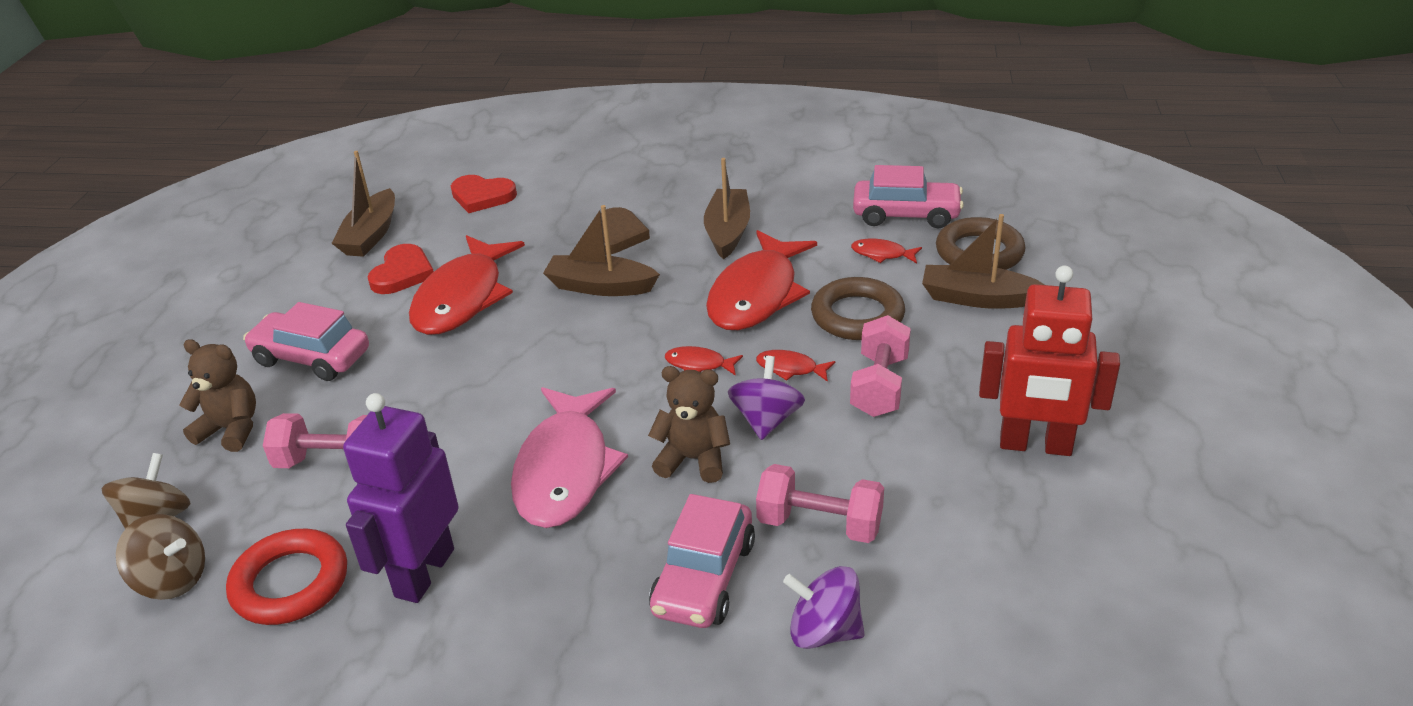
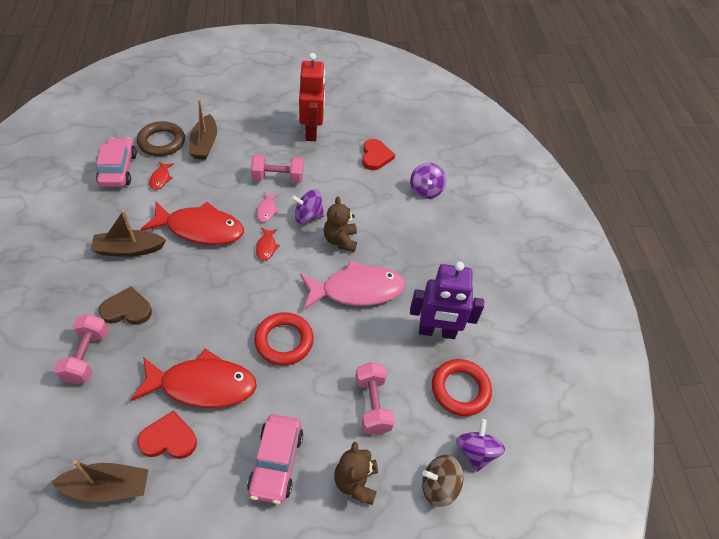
camera: 110 degrees left, 15 degrees up
(172, 579) = (475, 452): brown spinning top -> purple spinning top
(482, 196) = (53, 416): red heart -> red heart (375, 156)
(497, 374) = (284, 341): none -> red ring
(600, 287) = (190, 306): brown boat -> none
(703, 577) = (410, 228): pink car -> none
(790, 368) = (267, 210): red fish -> pink fish
(819, 524) = (371, 194): pink dumbbell -> pink dumbbell (87, 356)
(857, 315) = (220, 187): brown ring -> none

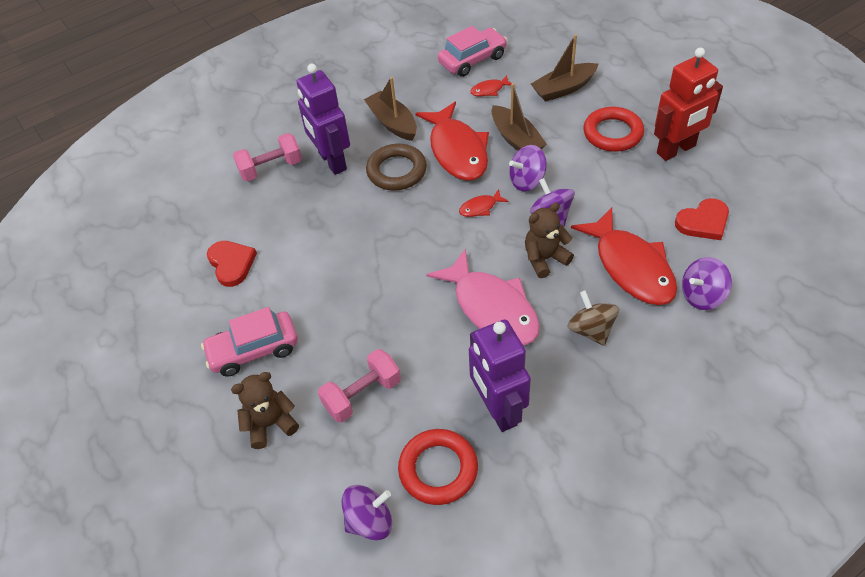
camera: 70 degrees right, 0 degrees up
(107, 487) = (170, 253): brown boat -> brown boat (516, 139)
(127, 309) = (332, 161): brown heart -> purple robot
(162, 142) = (534, 62): brown ring -> brown ring (396, 171)
(203, 385) = (294, 254): red fish -> red fish (631, 267)
(267, 210) = (527, 181): pink fish -> purple spinning top
(278, 178) = (578, 163): pink dumbbell -> none
(284, 341) = (382, 284): red ring -> red ring (612, 133)
(438, 486) = (308, 502): brown spinning top -> brown spinning top (591, 330)

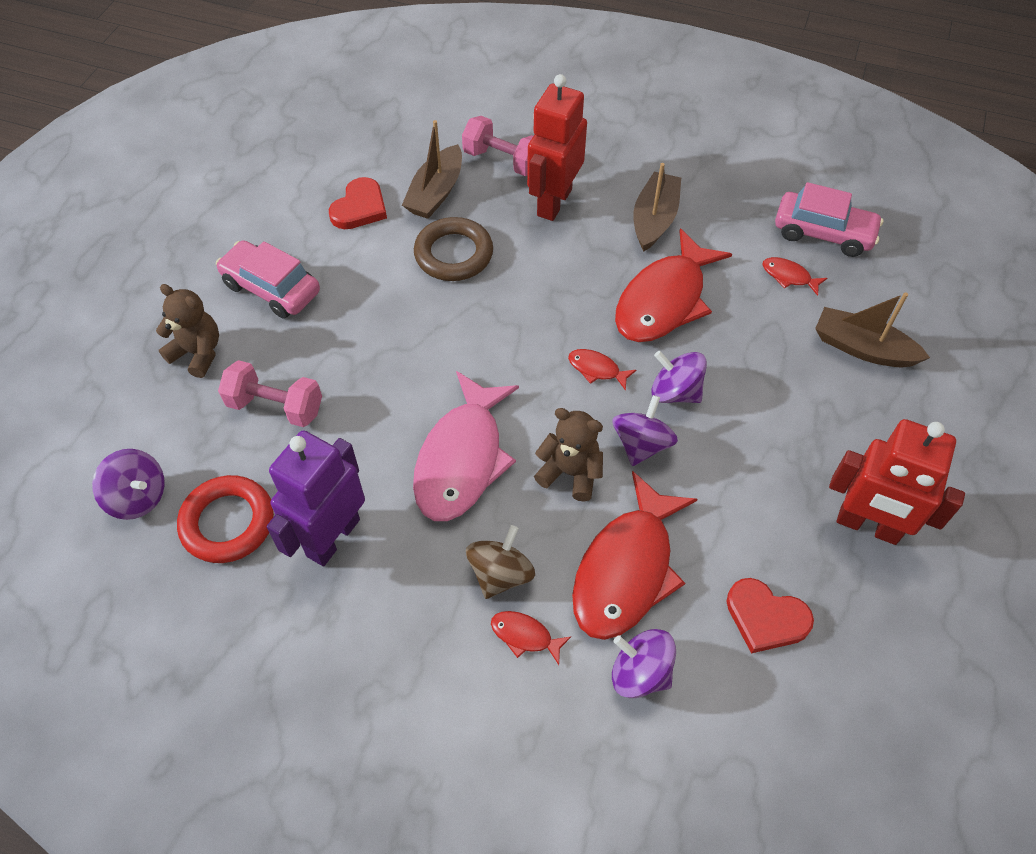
camera: 50 degrees right, 5 degrees up
(332, 161) = (553, 202): purple robot -> red robot
(396, 171) = (587, 264): brown ring -> brown ring (454, 254)
(516, 139) = (732, 346): brown boat -> brown boat (436, 192)
(612, 133) = (833, 440): red ring -> none
(642, 339) = (525, 636): none -> red fish

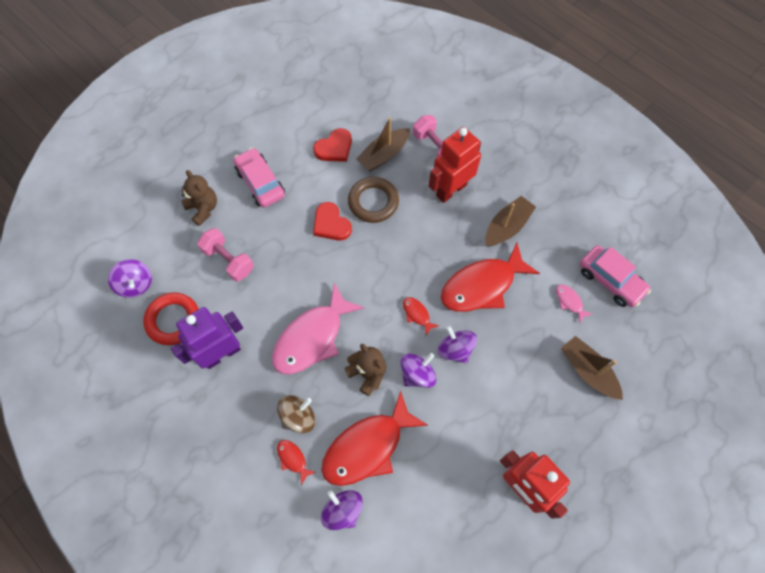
camera: 25 degrees right, 10 degrees up
(765, 618) = (429, 513): red heart -> red heart (331, 224)
(788, 276) = (569, 302): red fish -> pink fish

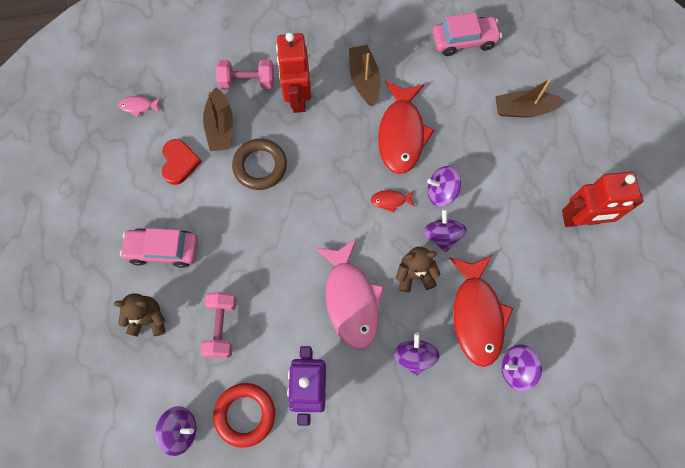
camera: 55 degrees left, 5 degrees up
(228, 260) = (221, 327): pink dumbbell -> pink dumbbell turned 75 degrees counterclockwise
(293, 459) = (448, 383): red fish -> none
(298, 417) = (414, 356): brown spinning top -> purple spinning top
(331, 224) = (254, 215): red heart -> none
(569, 302) = (461, 81): pink fish -> pink fish (138, 106)

